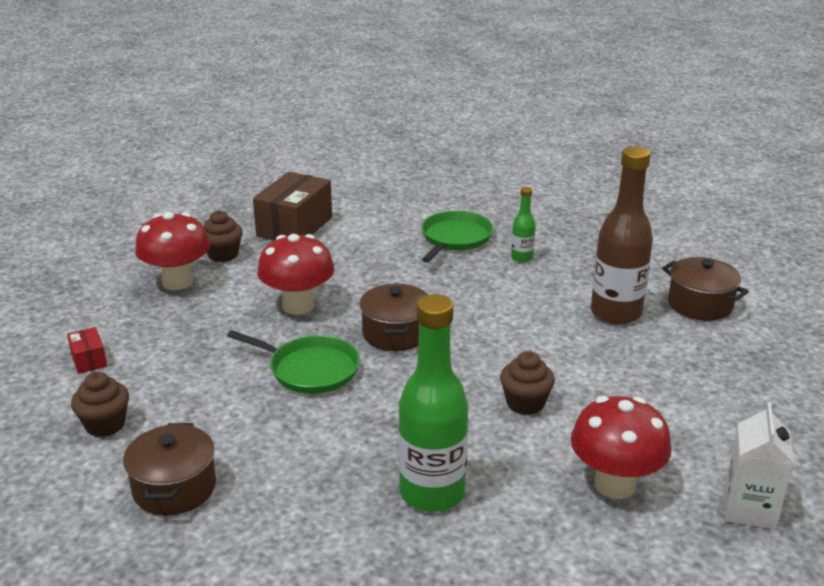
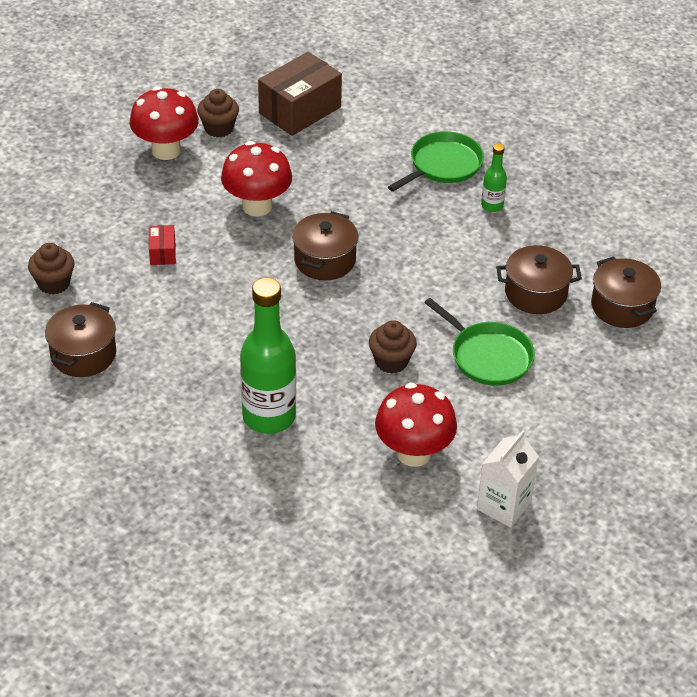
camera: 20 degrees right, 15 degrees up
(89, 360) = (63, 216): red box -> red box (162, 252)
(310, 369) = (234, 276): green pan -> green pan (488, 356)
(616, 313) = (535, 293): brown bottle -> brown pot

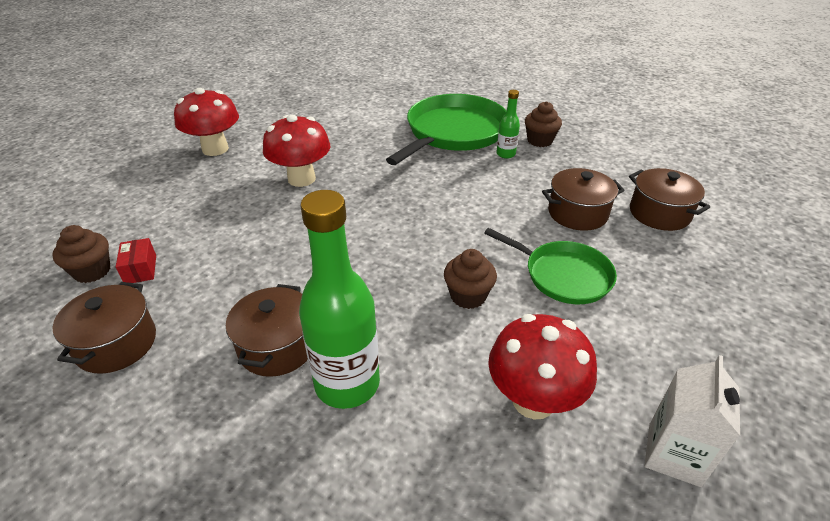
camera: 10 degrees left, 5 degrees down
(162, 252) = (212, 227): red box -> red box (140, 269)
(219, 128) = (261, 130): brown cupcake -> brown cupcake (540, 141)
(300, 110) = (327, 112): brown box -> none
(324, 260) = (373, 212): brown pot -> brown pot (277, 346)
(443, 165) = (453, 132): green pan -> green pan, size x1.67

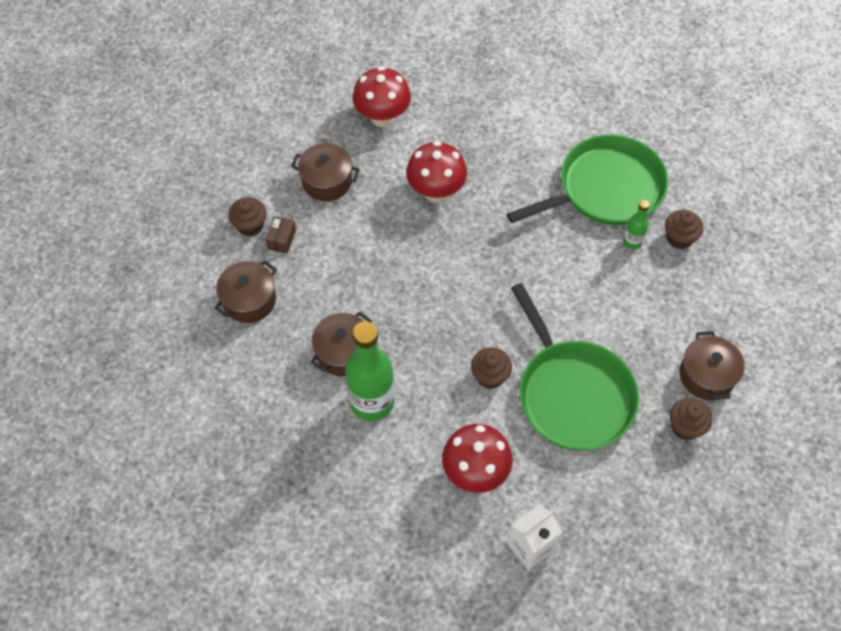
camera: 30 degrees right, 20 degrees up
(140, 269) = (281, 239): red box -> brown box
(563, 275) = (572, 394): green pan -> green pan, size x1.67
(577, 213) = (636, 341): brown pot -> brown pot (327, 181)
(687, 257) = (685, 427): none -> brown cupcake

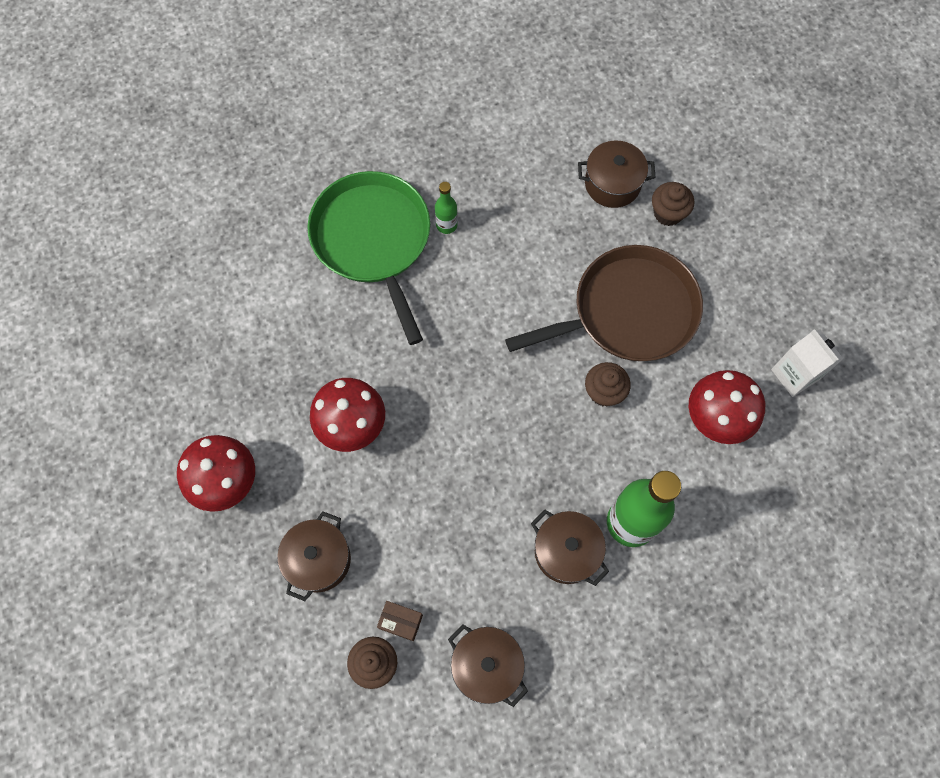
camera: 85 degrees left, 10 degrees up
(572, 394) = (628, 312): green pan -> brown pan
(679, 238) = (447, 179): brown cupcake -> none

